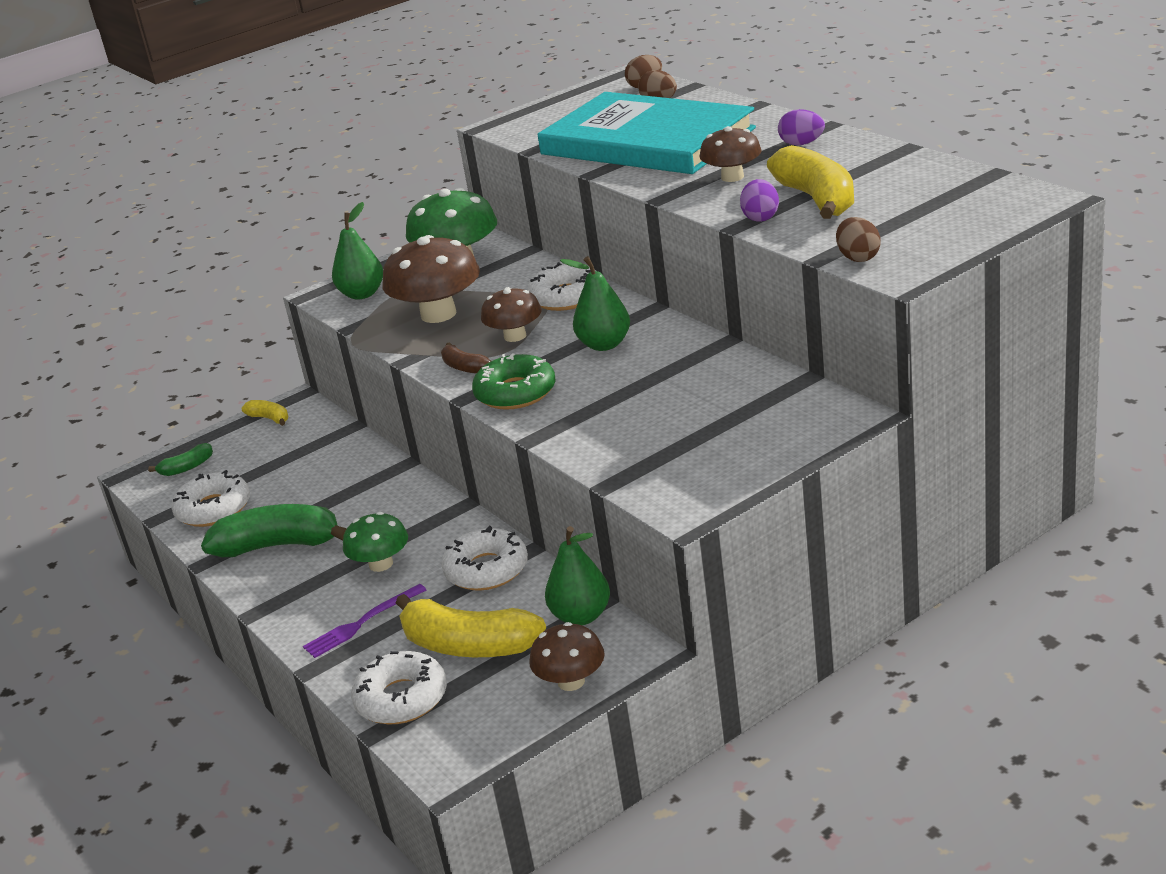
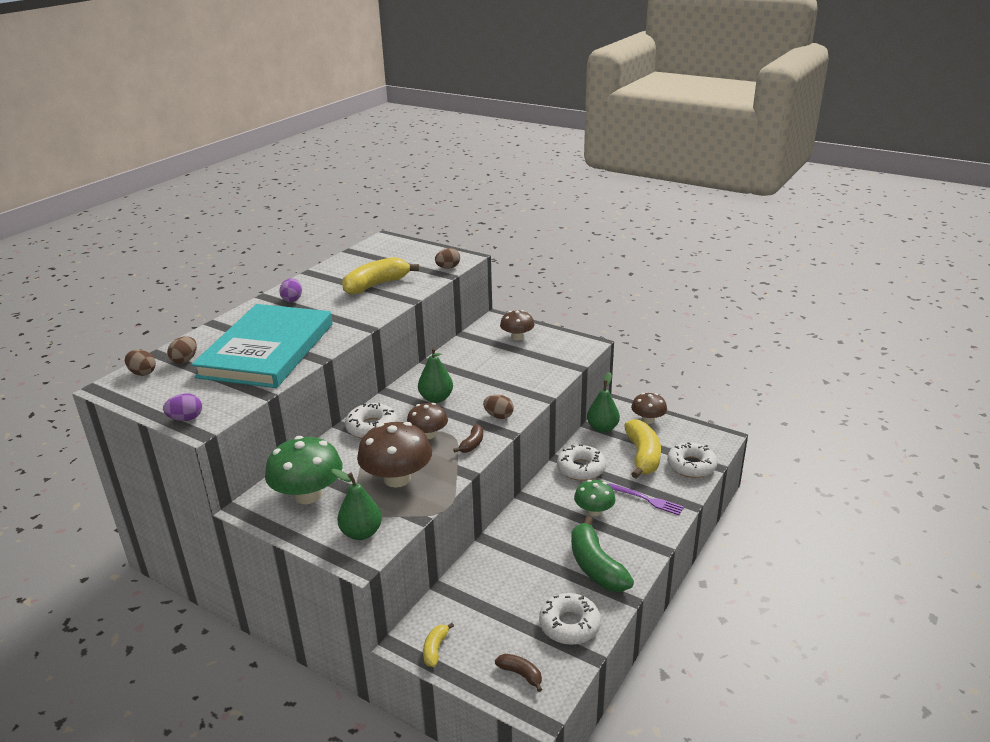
camera: 115 degrees left, 0 degrees up
(187, 467) = (520, 674): green banana -> brown banana
(515, 393) = (498, 416): green donut -> brown egg
(732, 177) = (339, 312): brown mushroom -> brown mushroom (517, 337)
(760, 217) = (399, 296): purple egg -> purple egg (186, 419)

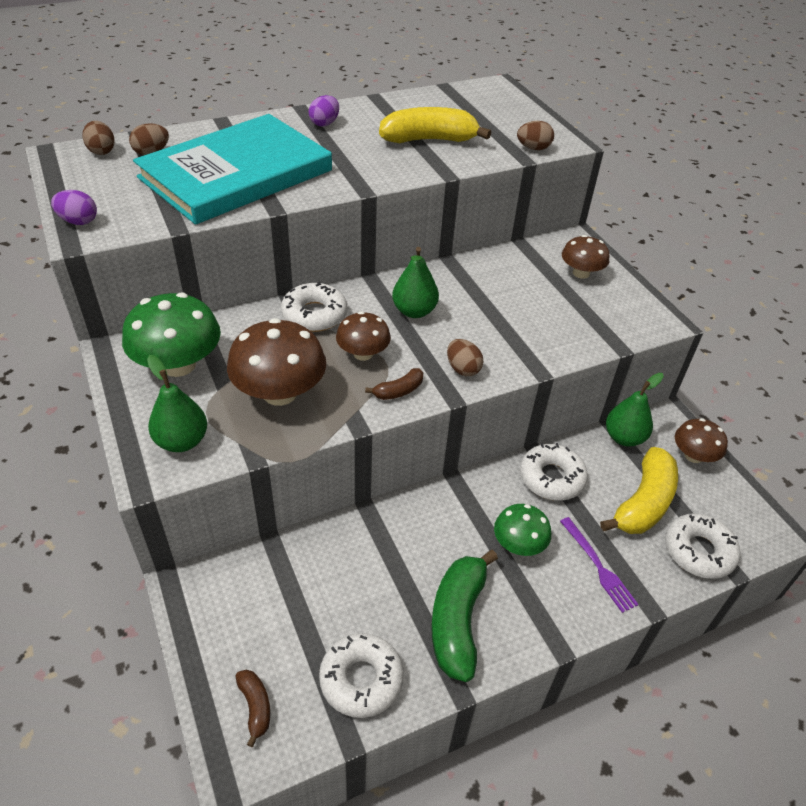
camera: 30 degrees right, 15 degrees up
(435, 649) = (201, 613): yellow banana -> none

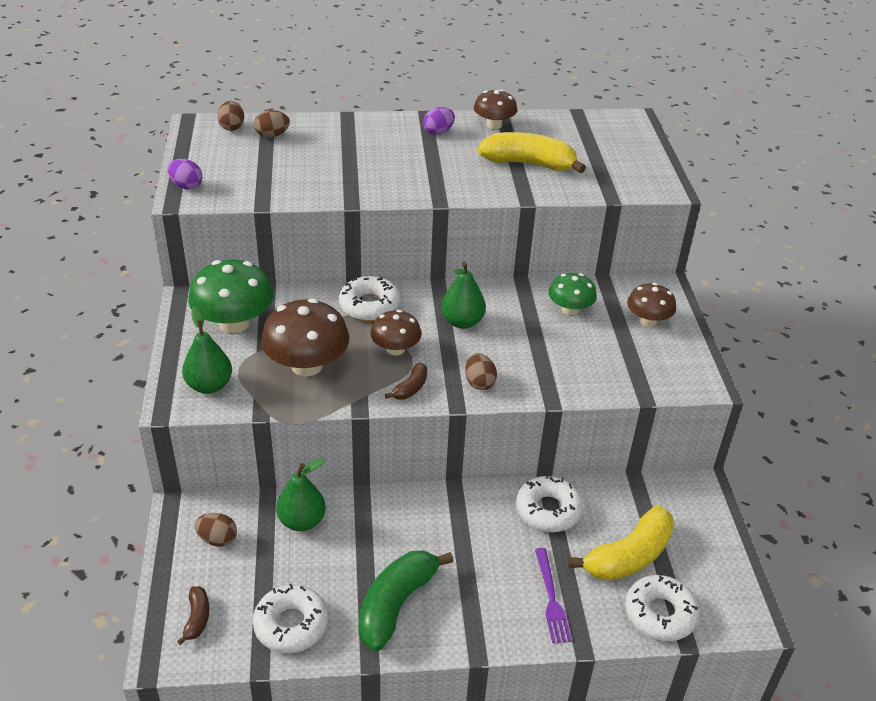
camera: 20 degrees right, 5 degrees down
(236, 174) = (334, 167): turquoise book -> none
(399, 391) = (410, 388): brown banana -> brown banana turned 45 degrees counterclockwise
(519, 544) = (485, 558): green mushroom -> green mushroom (570, 309)
(533, 148) = (627, 189): brown egg -> brown egg (217, 539)
(624, 437) = (643, 493): green pear -> green pear (302, 521)
(693, 455) = (707, 528): brown mushroom -> brown mushroom (494, 125)

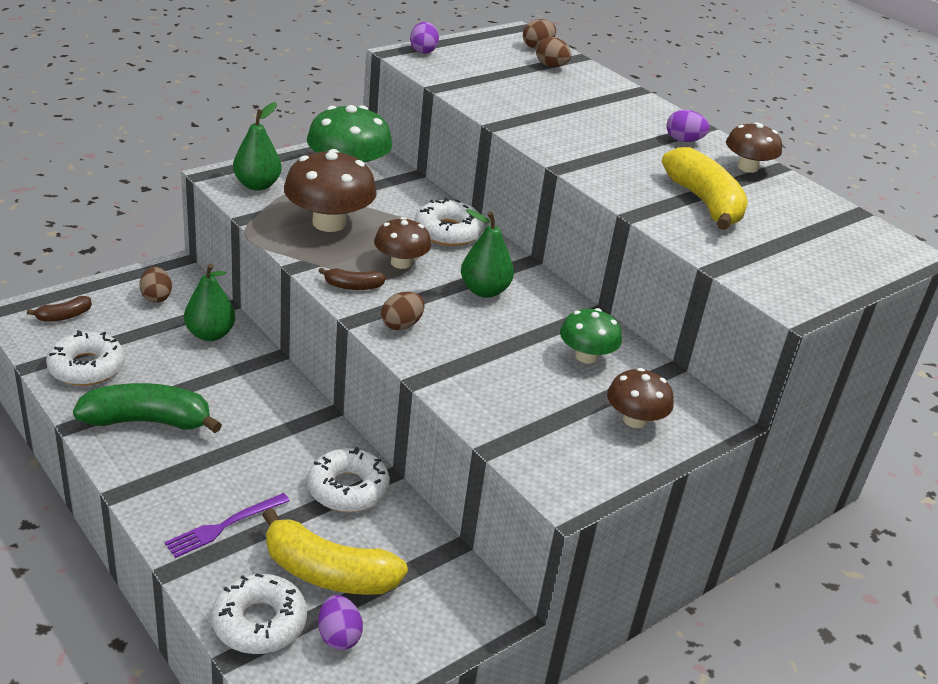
camera: 55 degrees right, 5 degrees down
(691, 574) = (339, 636): none -> purple egg

